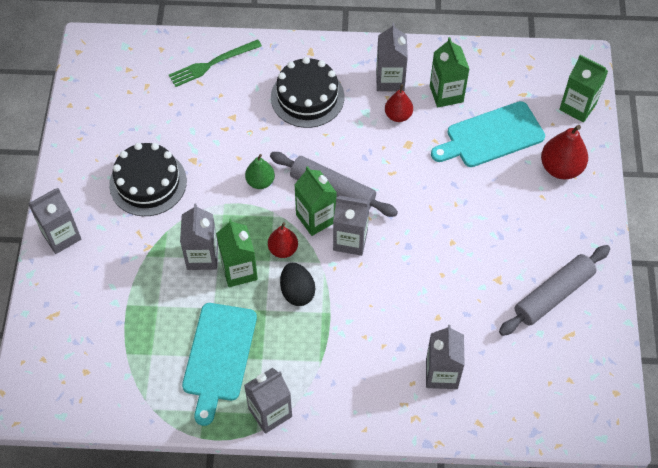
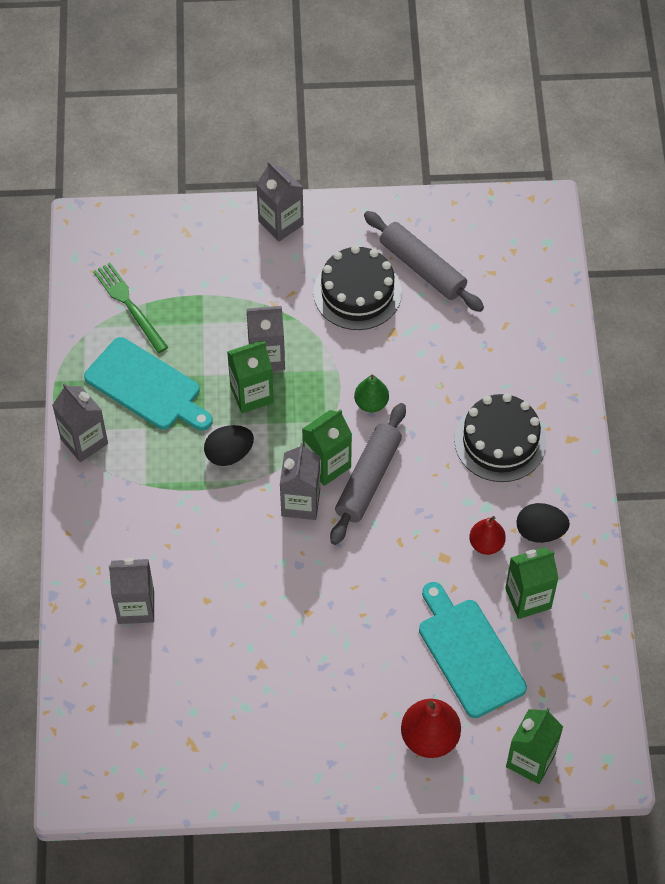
camera: 85 degrees right, 0 degrees up
(212, 64) = (535, 335): green fork -> green fork (129, 305)
(218, 356) = (146, 387): turquoise cutting board -> turquoise cutting board turned 150 degrees counterclockwise
(283, 249) = (282, 435): red pear -> none
(390, 80) = (540, 532): grey carton -> black egg
(553, 295) = (245, 727): grey rolling pin -> grey rolling pin (422, 268)

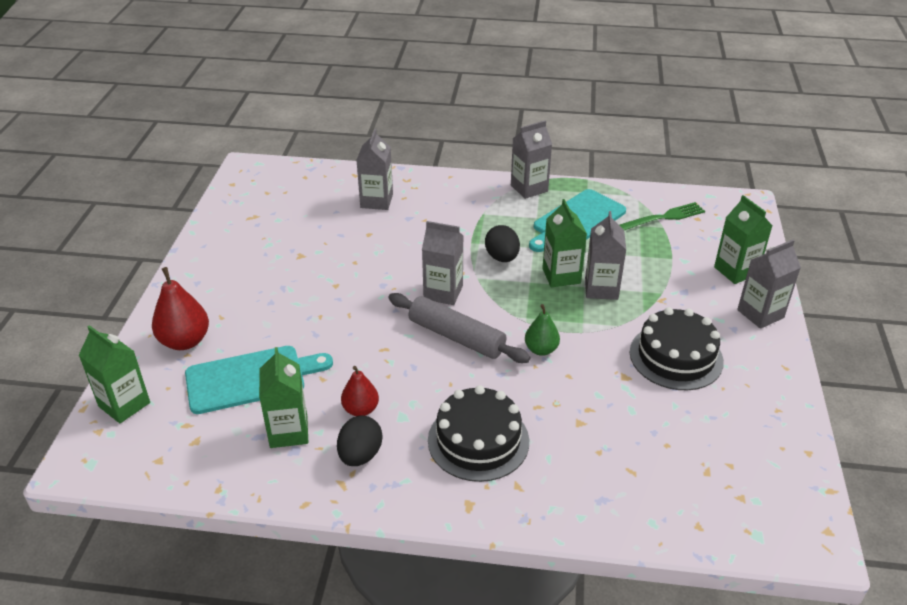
camera: 100 degrees right, 20 degrees down
(327, 465) = (478, 312): green carton -> green carton (735, 271)
(422, 268) = (710, 411): grey rolling pin -> none

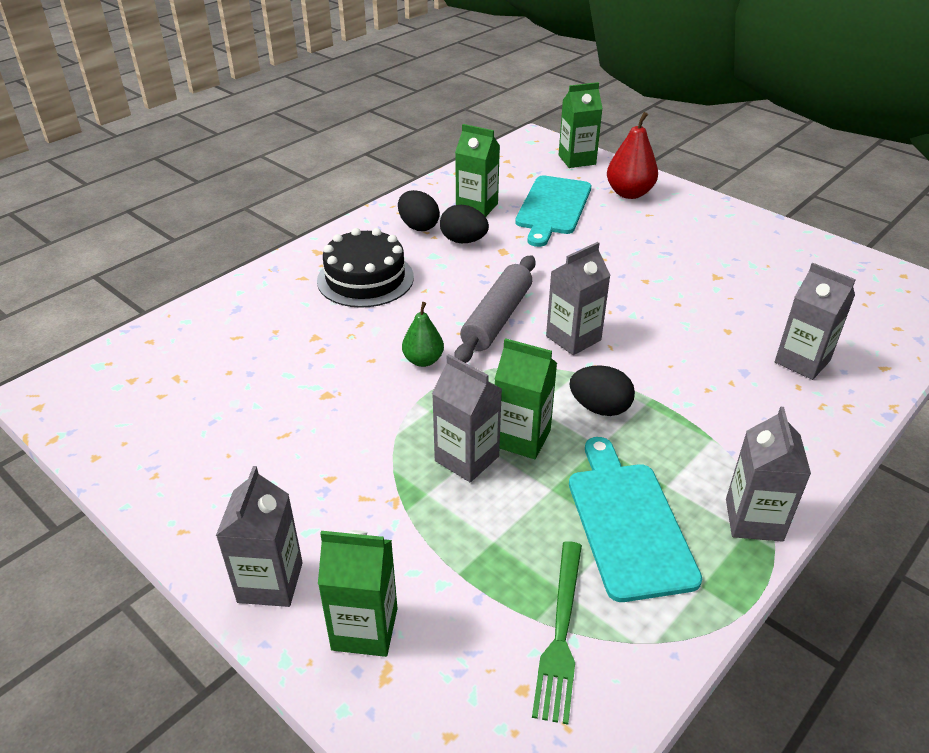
camera: 125 degrees right, 0 degrees up
(360, 409) = (463, 241): red pear -> black egg
(456, 337) = (497, 318): grey rolling pin -> grey rolling pin turned 45 degrees counterclockwise
(676, 356) = (305, 449): black cake -> none

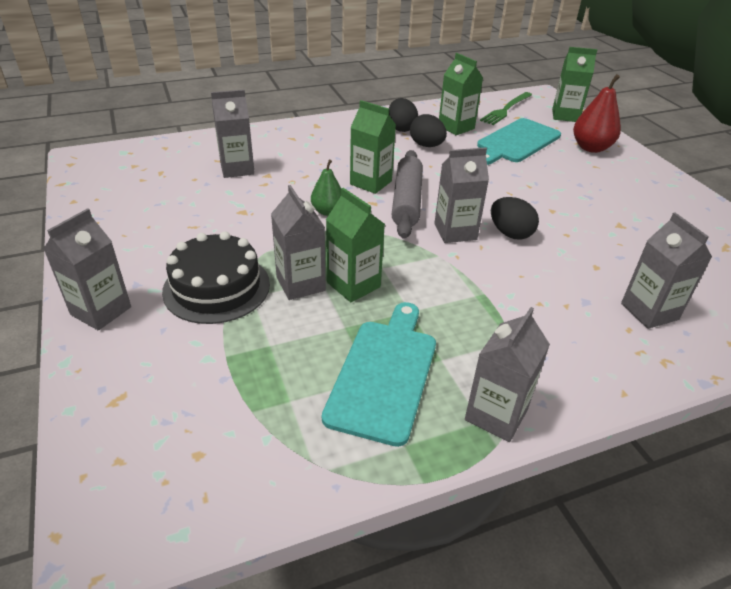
camera: 25 degrees right, 0 degrees up
(271, 341) = (237, 169): none -> grey carton
(365, 279) = (334, 150): black cake -> black cake (216, 287)
(365, 629) = (130, 365): green carton -> green carton (371, 183)
(497, 318) = (406, 201): grey rolling pin -> grey rolling pin turned 45 degrees counterclockwise
(561, 633) = (261, 429): green fork -> green fork (506, 109)
(599, 408) = (434, 285): black egg -> black egg (510, 233)

